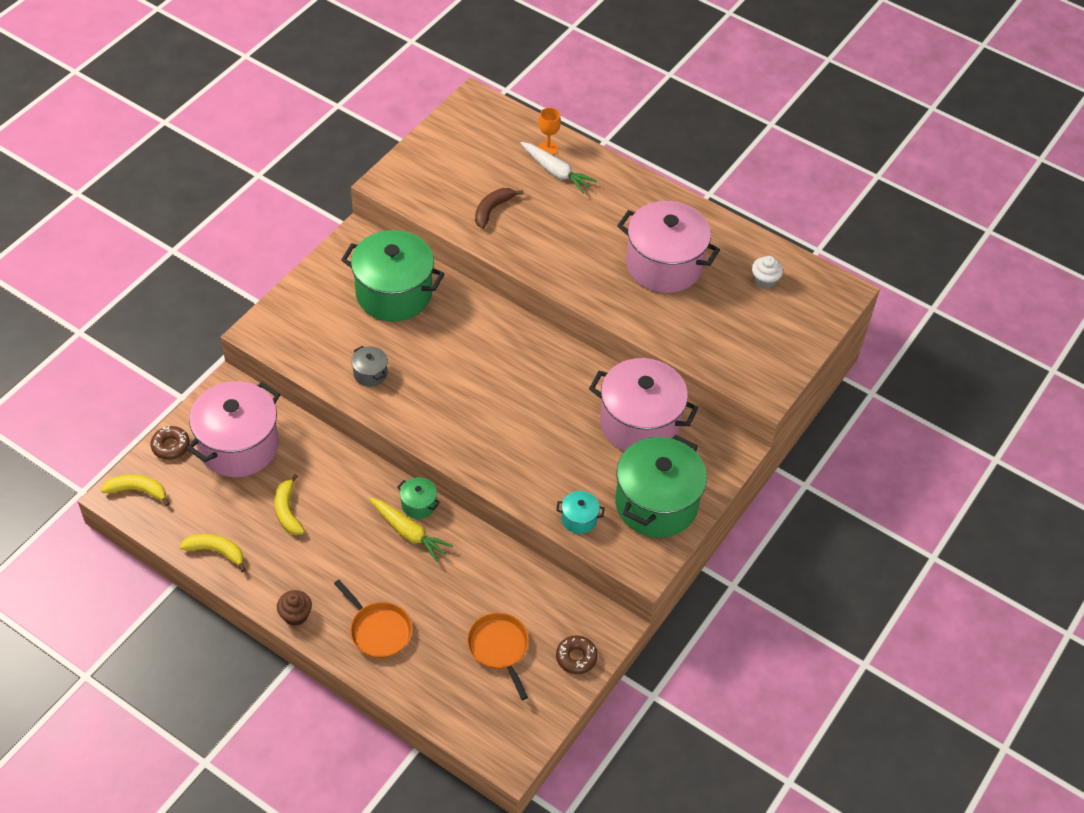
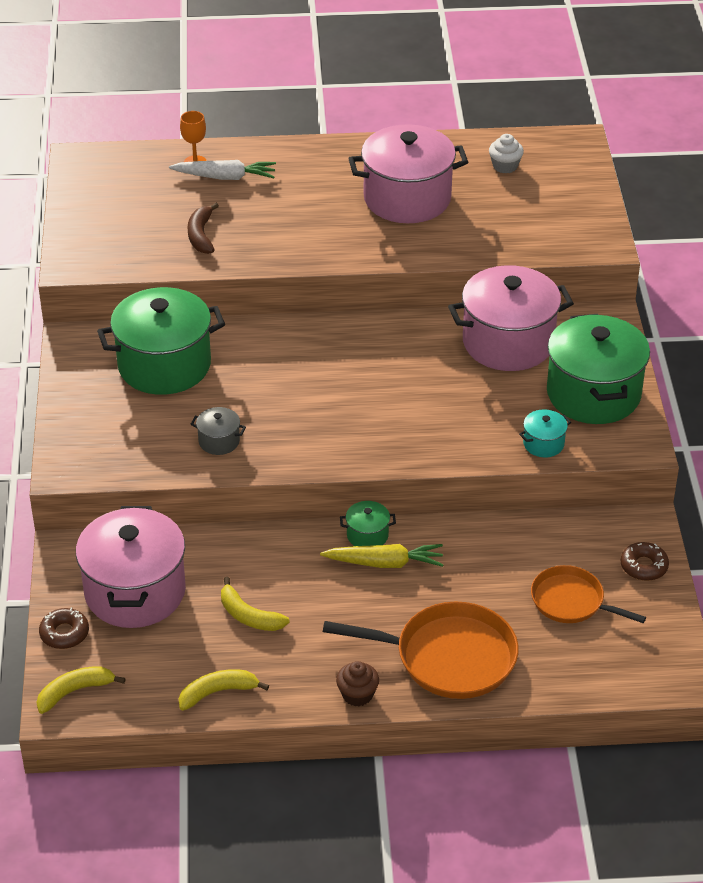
camera: 35 degrees left, 10 degrees down
(378, 630) = (449, 657): orange pan -> orange pan, size x1.60

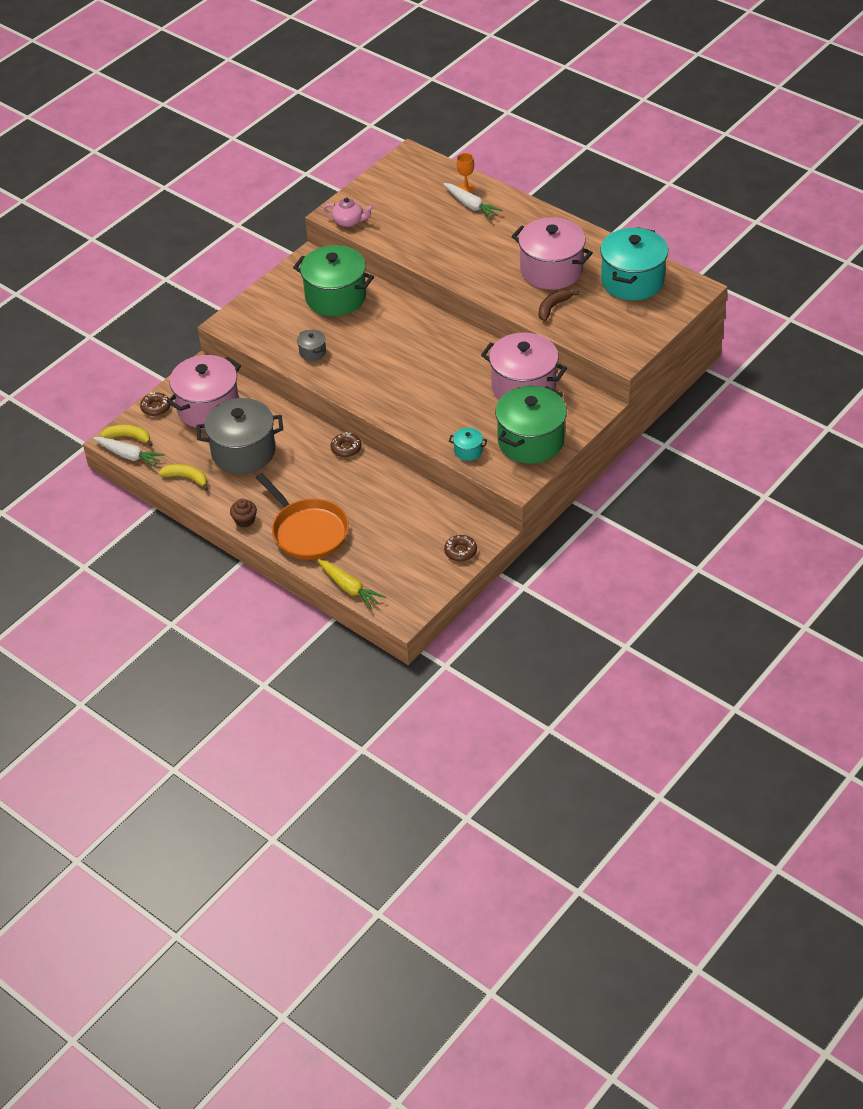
camera: 45 degrees right, 5 degrees up
(102, 264) = (349, 221): none -> pink teapot
(104, 714) = (129, 455): none -> white carrot
(201, 235) = (416, 232): brown banana -> brown banana (553, 307)
(249, 616) = (243, 452): yellow banana -> grey pot
(367, 535) = (346, 448): green pot -> brown donut
(385, 563) = (337, 467): yellow carrot -> yellow carrot (349, 588)
(505, 166) = (632, 281): white cupcake -> turquoise pot
(571, 601) = (400, 544): orange pan -> none

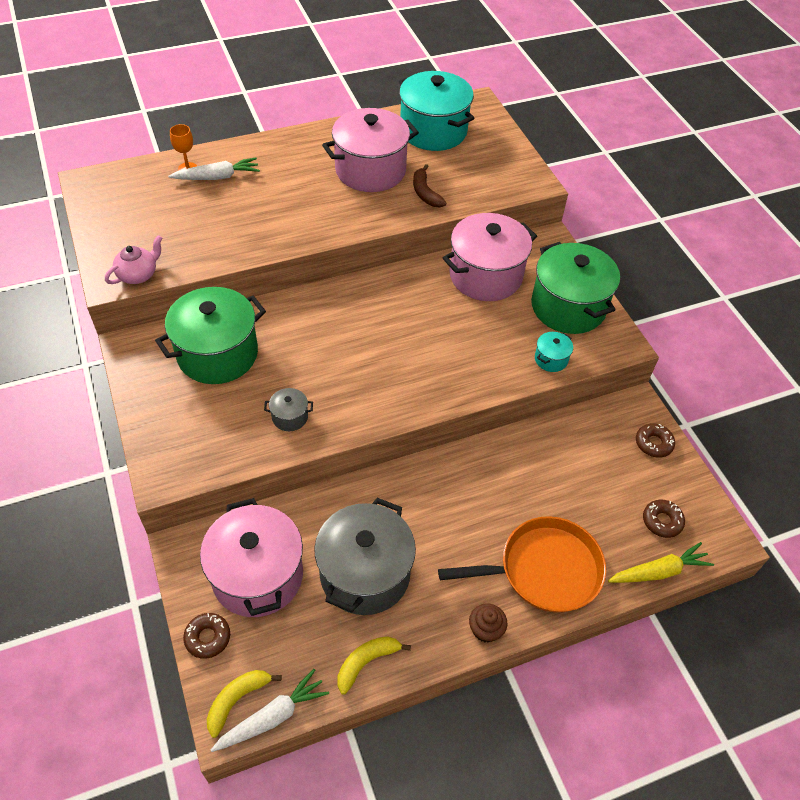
camera: 65 degrees left, 5 degrees up
(346, 448) = (433, 468): brown donut -> brown donut (662, 521)

